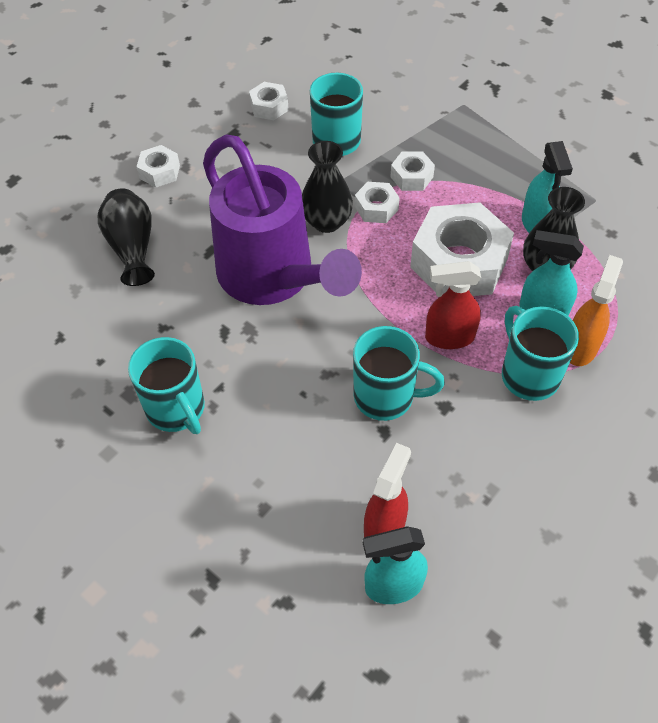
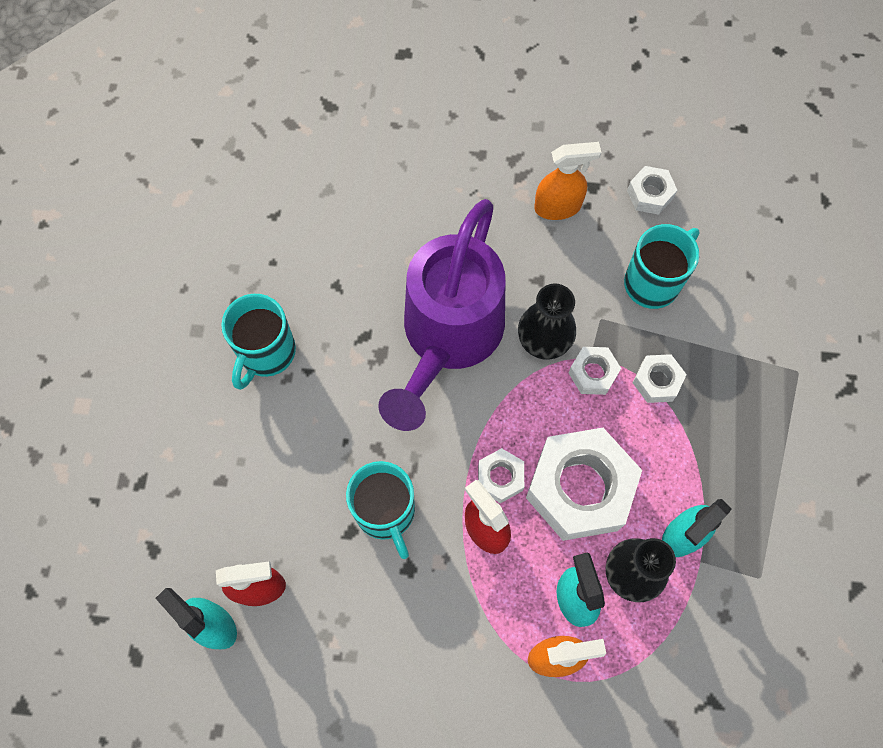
camera: 55 degrees right, 15 degrees up
(132, 247) = (400, 201): black vase -> none
(160, 172) = (498, 160): white nut -> white nut (500, 478)
(230, 159) = (558, 207): none -> orange spray bottle
(528, 375) = (491, 624): turquoise mug -> none

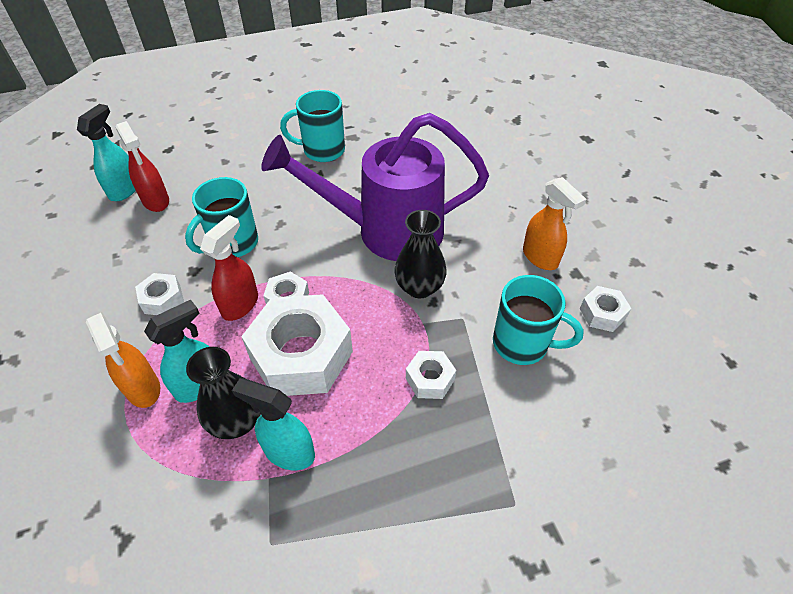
camera: 65 degrees right, 20 degrees down
(593, 373) = (410, 329): white nut -> white nut (162, 299)

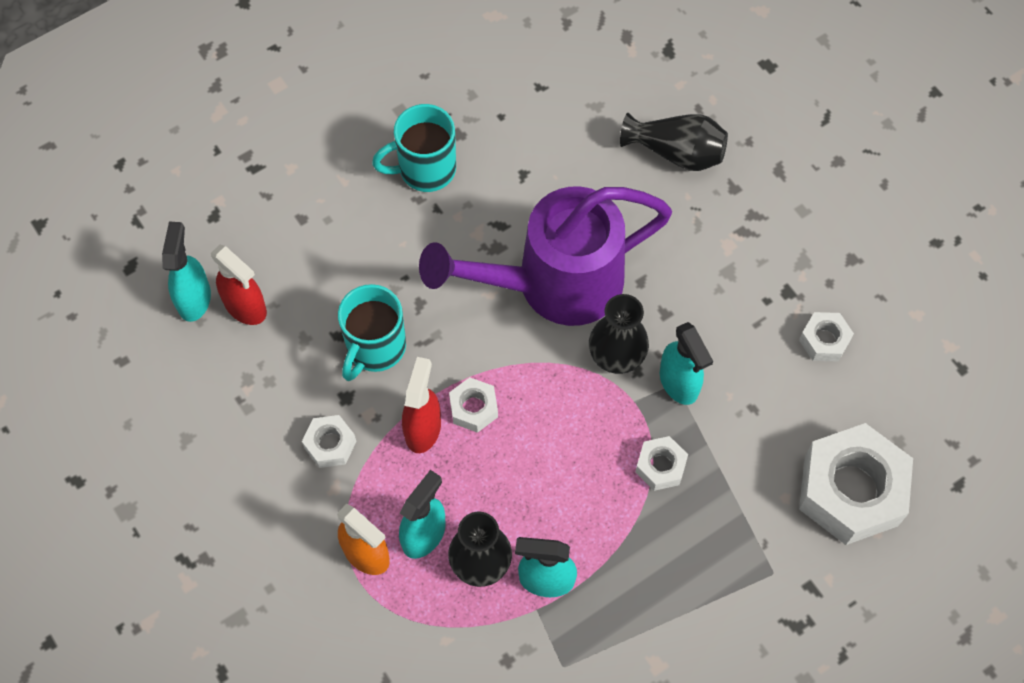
camera: 15 degrees left, 15 degrees up
(301, 355) = (516, 473): white nut -> white nut (850, 490)
(466, 318) = (679, 383): none -> turquoise spray bottle
(507, 172) = (676, 152): none -> black vase
(522, 344) = (746, 400): turquoise mug -> none
(540, 257) = (744, 279): orange spray bottle -> none

